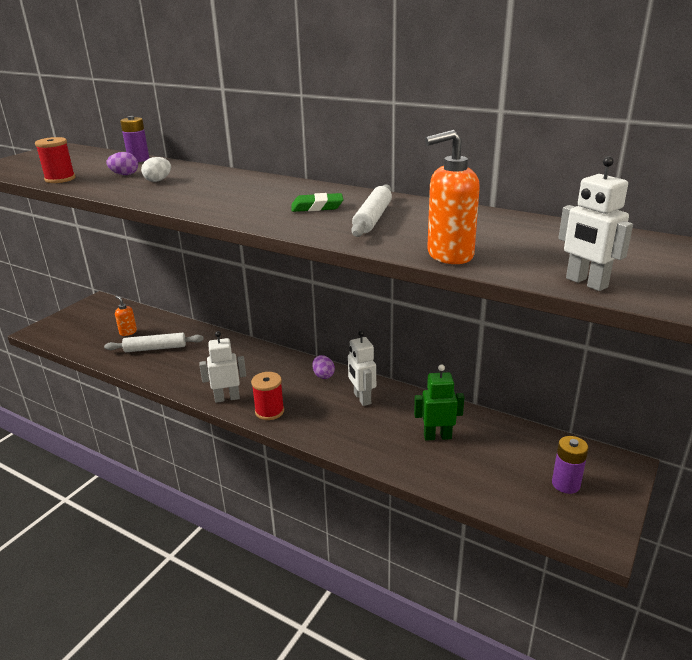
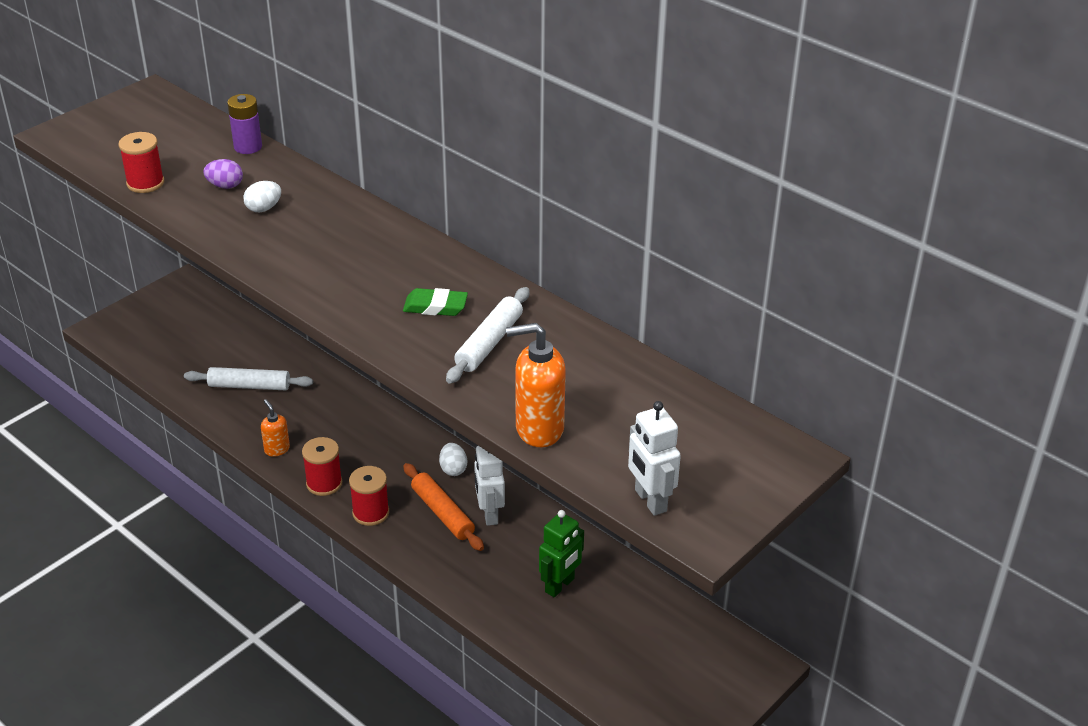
camera: 10 degrees right, 10 degrees up
(128, 332) = (218, 351): orange soap dispenser -> orange soap dispenser (277, 449)
(227, 398) = (324, 483): white robot -> red spool
(323, 375) = (453, 469): purple egg -> white egg
(325, 403) = (442, 513): none -> orange rolling pin
(437, 436) = (560, 585): green robot -> green robot turned 120 degrees clockwise
(565, 484) = (680, 675): purple battery -> none

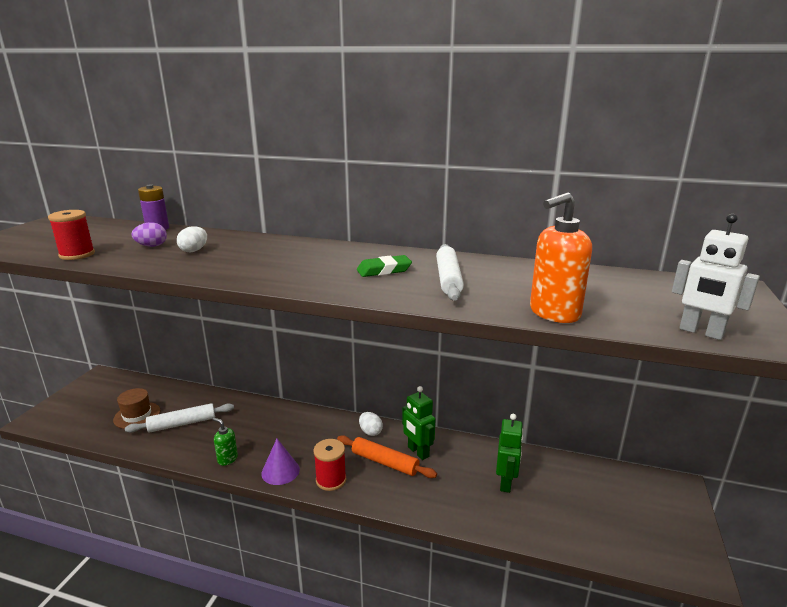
camera: 25 degrees left, 15 degrees down
(206, 358) = (137, 415): none -> brown hat
(277, 449) = (227, 459): orange soap dispenser -> green soap dispenser
(324, 483) = (280, 471): red spool -> purple cone
(489, 514) = (418, 452): white robot -> green robot

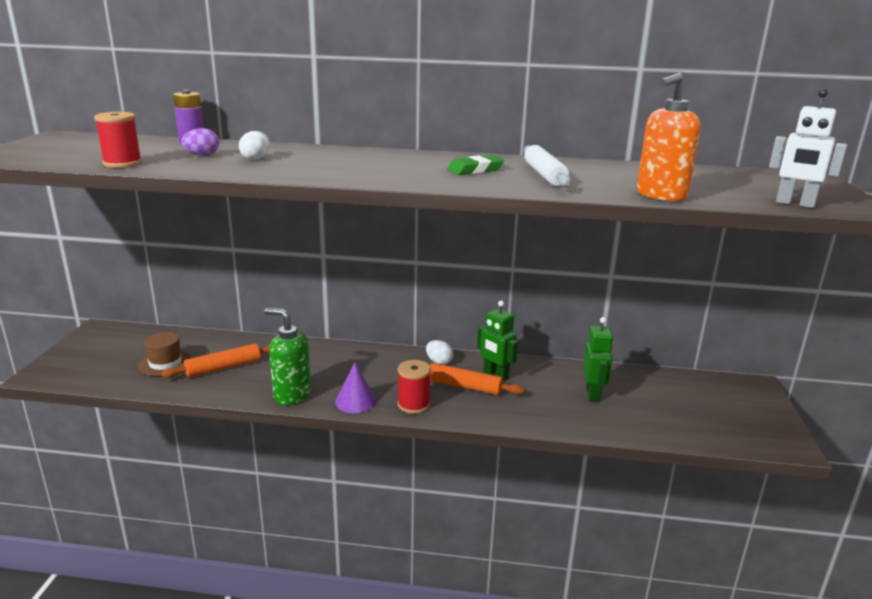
camera: 10 degrees left, 0 degrees up
(182, 424) = (223, 367): white rolling pin -> orange rolling pin
(227, 459) = (292, 395): green soap dispenser -> green soap dispenser, size x1.79

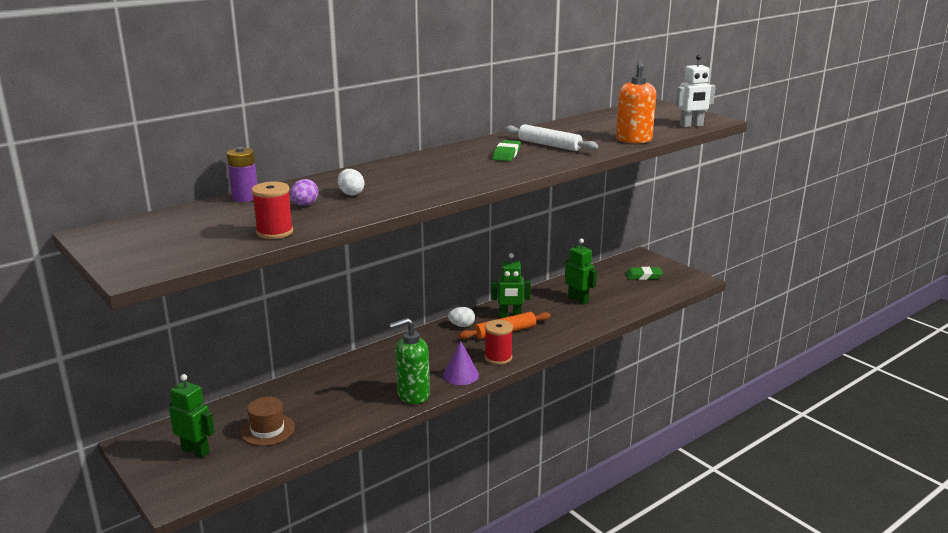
camera: 45 degrees left, 0 degrees up
(109, 352) = (196, 451): none -> green robot
(223, 367) = (323, 407): orange rolling pin -> none
(718, 407) = (643, 276): none -> green eraser

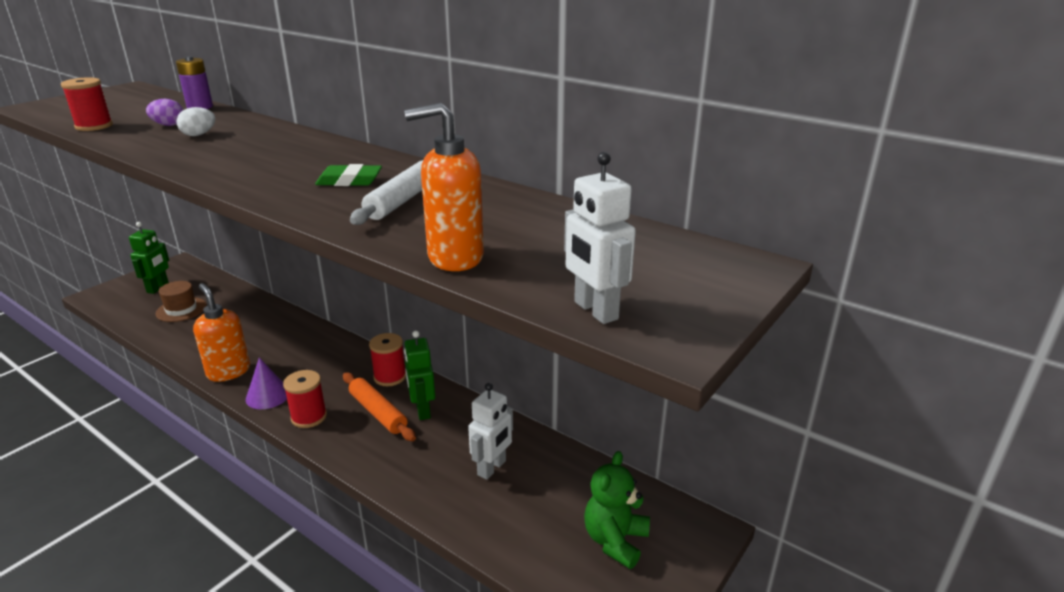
camera: 75 degrees right, 5 degrees up
(412, 395) = (228, 371): green soap dispenser -> orange soap dispenser
(461, 325) = (390, 377): white egg -> red spool
(578, 300) = (492, 468): green robot -> white robot
(643, 276) = (615, 540): green eraser -> green teddy bear

